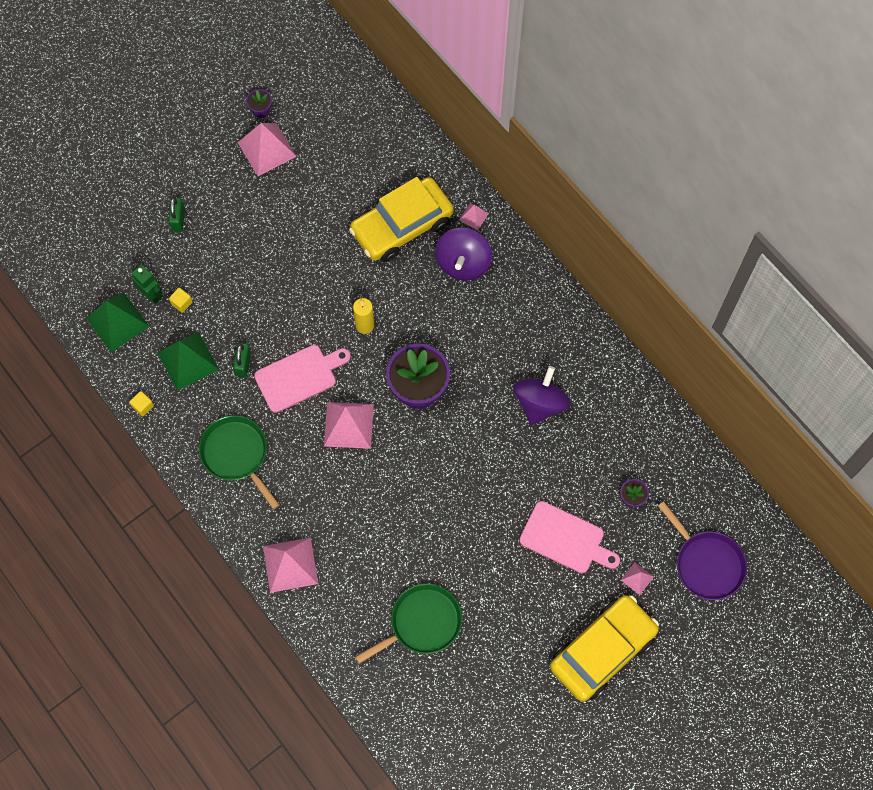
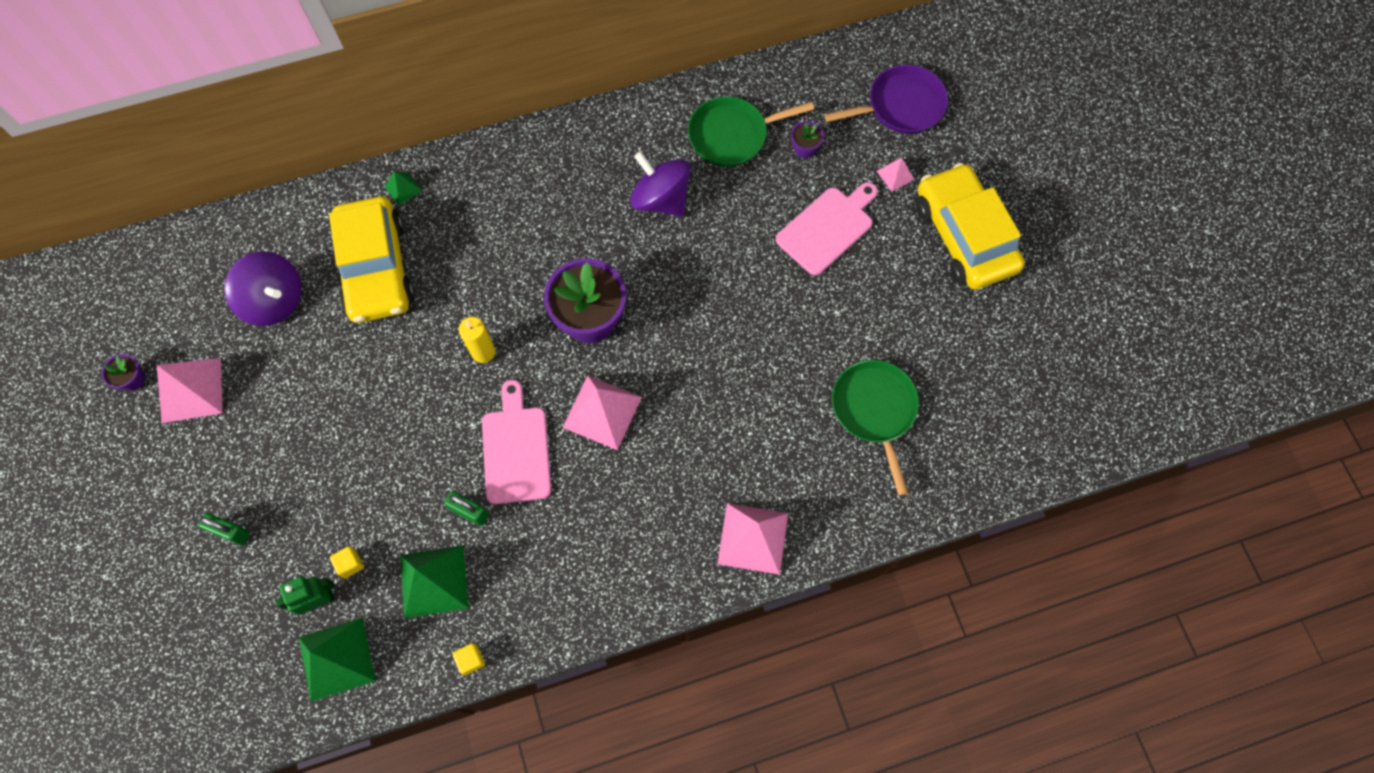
camera: 70 degrees left, 0 degrees up
(236, 454) = (586, 558): green pan -> green pan (732, 135)
(463, 263) = (455, 219): purple spinning top -> purple spinning top (274, 301)
(474, 216) = (403, 188): pink pyramid -> green pyramid

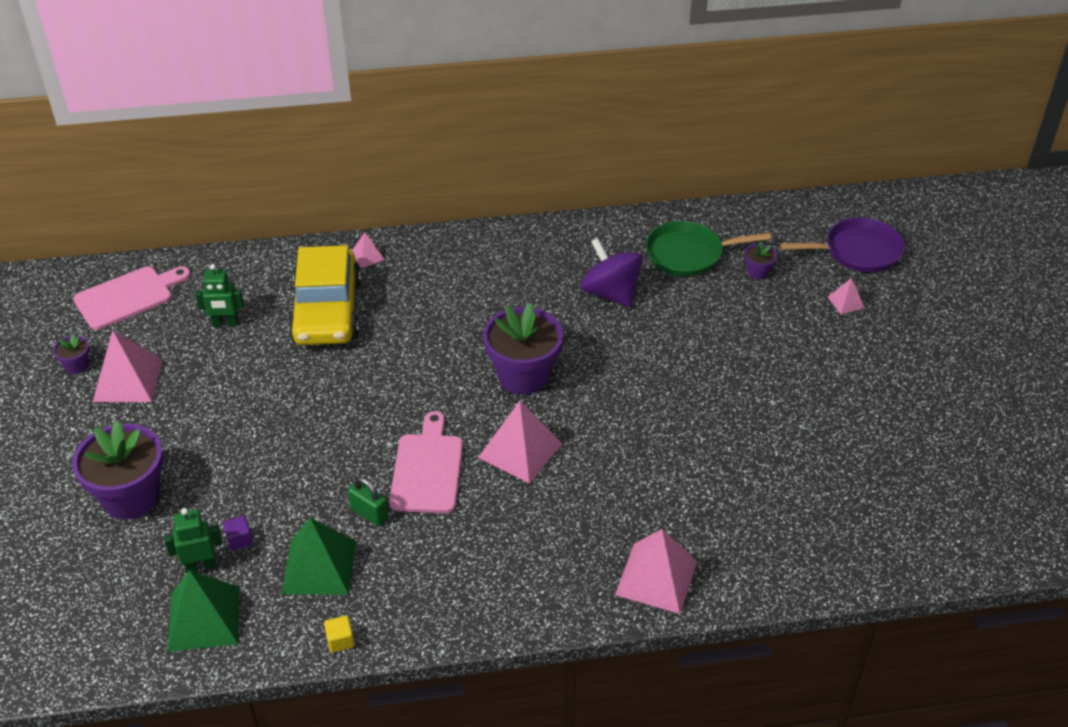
camera: 10 degrees right, 25 degrees down
(231, 532) = (131, 497): green padlock -> purple flower pot
(274, 301) = (225, 323): purple spinning top -> green robot
(350, 564) = (239, 540): yellow cube -> purple cube
(403, 188) = (367, 256): green pyramid -> pink pyramid
(483, 352) = (413, 387): yellow candle -> none
(827, 228) = (772, 334): pink cutting board -> pink cutting board (128, 296)
(874, 410) = (801, 486): green pan -> none
(964, 236) = (911, 357): yellow car -> none

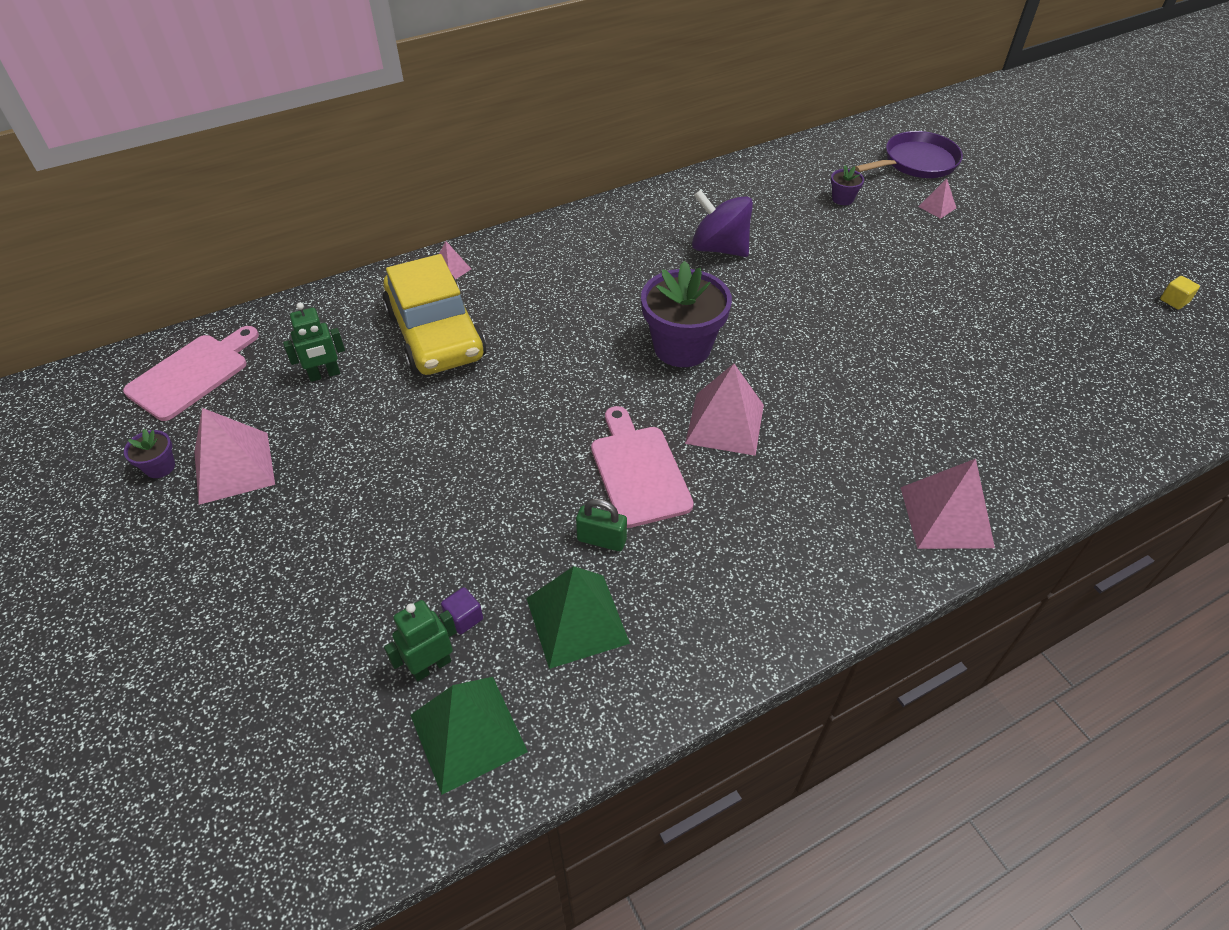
camera: 20 degrees left, 5 degrees up
(131, 497) = (300, 606): purple flower pot -> none
(340, 640) = (651, 704): yellow cube -> yellow cube (1174, 301)
(688, 254) = (769, 197): green pan -> none

